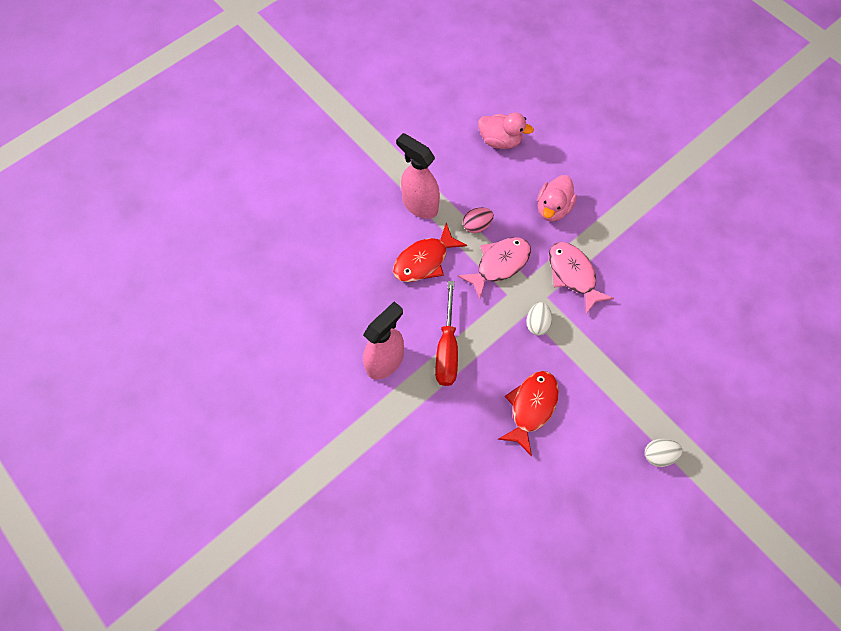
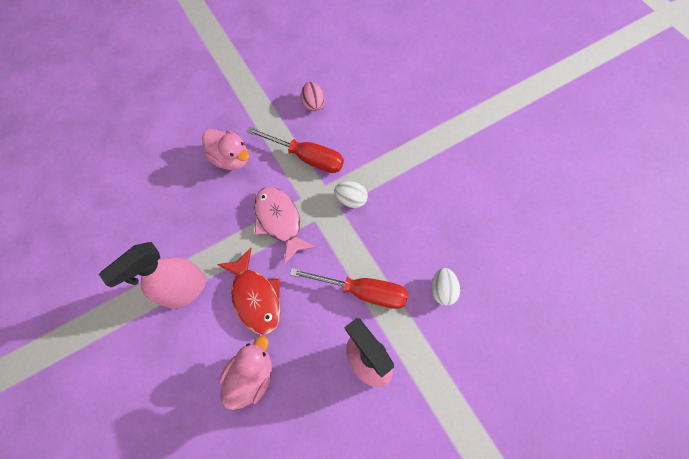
camera: 80 degrees left, 0 degrees up
(477, 225) = (229, 234): pink egg -> pink egg (313, 104)
(500, 140) = (134, 190): pink duck -> pink duck (251, 376)
(531, 407) = (434, 223): red fish -> none
(573, 275) = (307, 157): pink fish -> red screwdriver
(658, 454) = (486, 132): white egg -> white egg (442, 290)

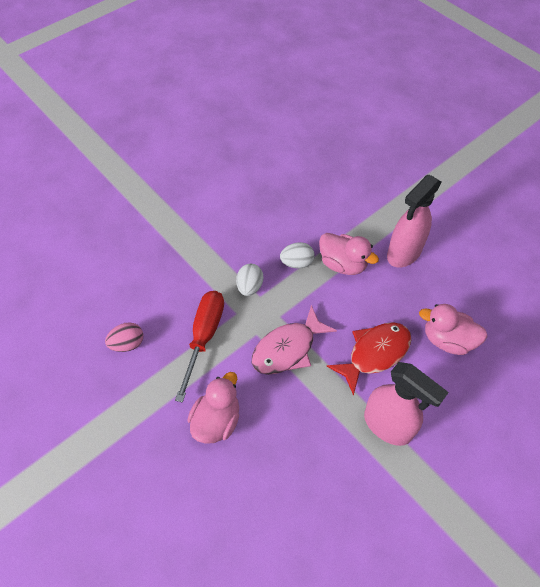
camera: 100 degrees left, 10 degrees down
(362, 291) = (343, 264): red screwdriver -> pink duck
(442, 290) = (325, 206): white egg -> white egg (297, 263)

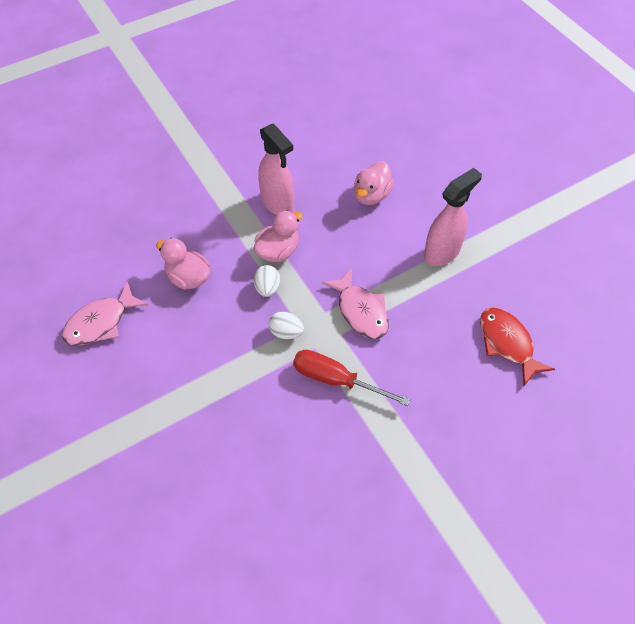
camera: 80 degrees left, 0 degrees up
(127, 344) = (331, 453): pink egg -> none
(216, 420) = (424, 378): pink duck -> pink duck (188, 278)
(235, 153) = (101, 322): none -> pink fish
(374, 353) = (376, 247): red fish -> red fish (507, 343)

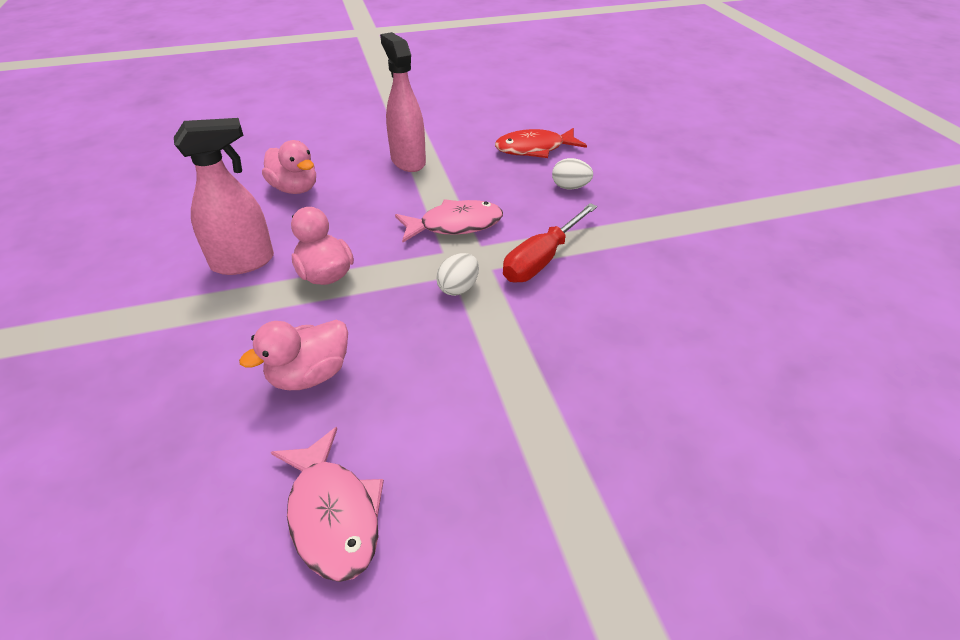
camera: 75 degrees left, 15 degrees down
(267, 288) = (379, 294): white egg -> white egg (570, 187)

